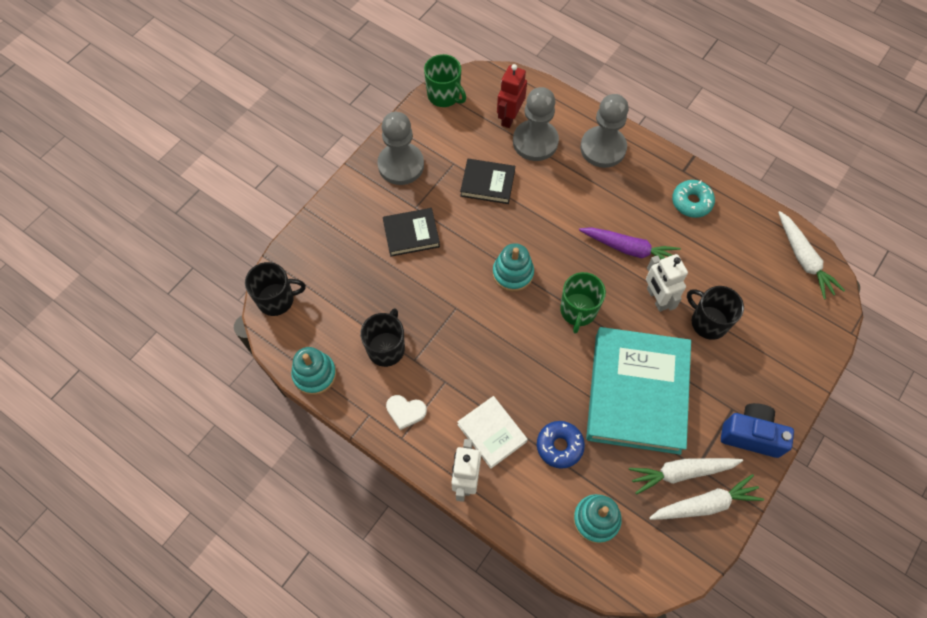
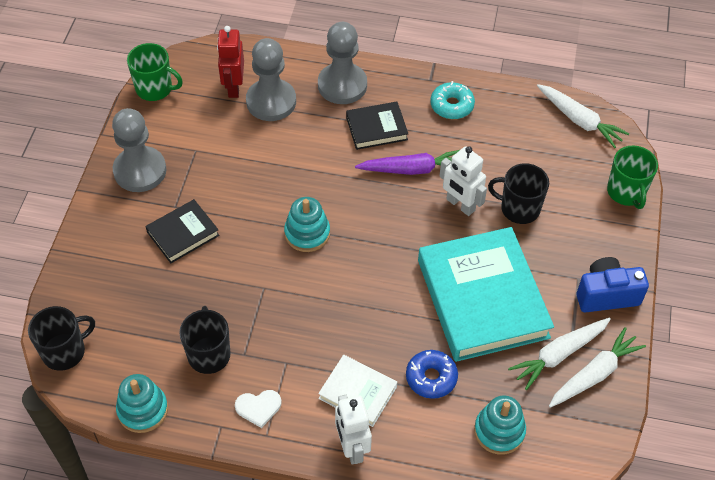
camera: 25 degrees left, 10 degrees down
(487, 183) = (240, 157): black book -> black book (376, 128)
(578, 311) = (389, 245): green mug -> green mug (626, 192)

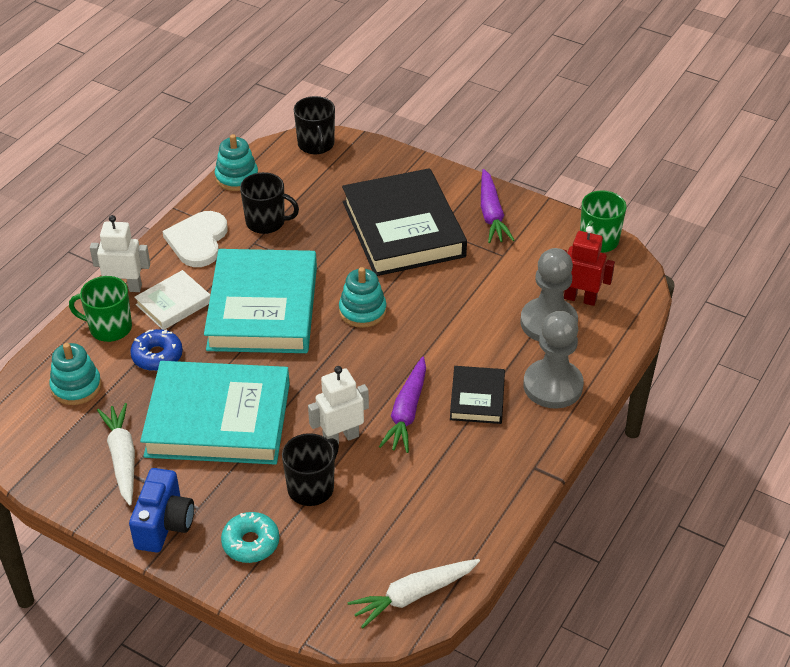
camera: 110 degrees right, 10 degrees down
(140, 171) = (491, 214): grey pawn -> purple carrot
(183, 234) = (403, 229): black book -> black book, size x2.06
(258, 407) = (198, 241): white heart -> white heart, size x1.79
(334, 313) = (262, 308): none -> turquoise book
(452, 105) = (486, 475): turquoise donut -> turquoise donut (251, 543)
(594, 374) = (85, 478): white carrot -> none
(626, 192) = (285, 600): green mug -> green mug (109, 328)

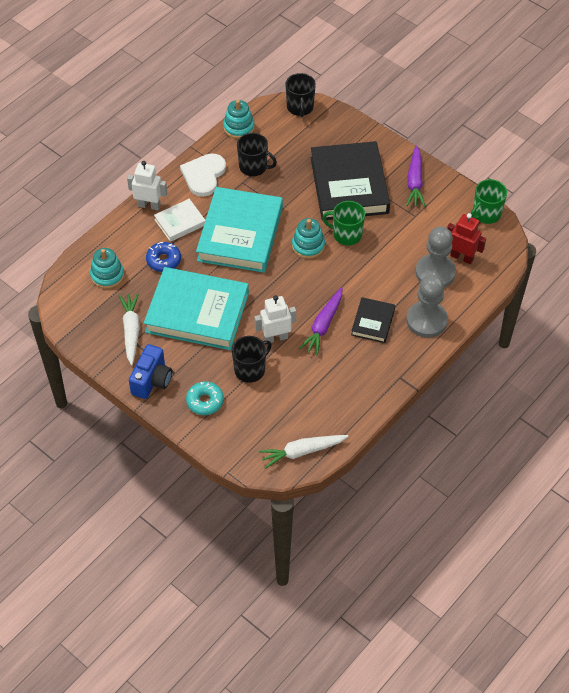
camera: 10 degrees right, 10 degrees up
(109, 328) = (134, 235): green mug -> green mug (346, 234)

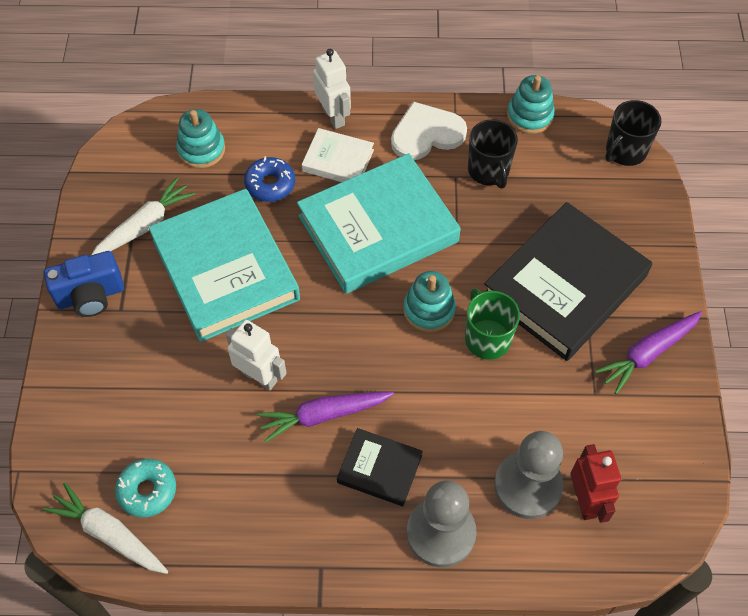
camera: 50 degrees right, 5 degrees up
(205, 401) = (103, 370): turquoise donut -> turquoise donut (147, 491)
(250, 369) = (189, 384): black mug -> none
(373, 322) = (379, 469): black book -> black book turned 45 degrees clockwise
(486, 214) = (686, 478): green mug -> none

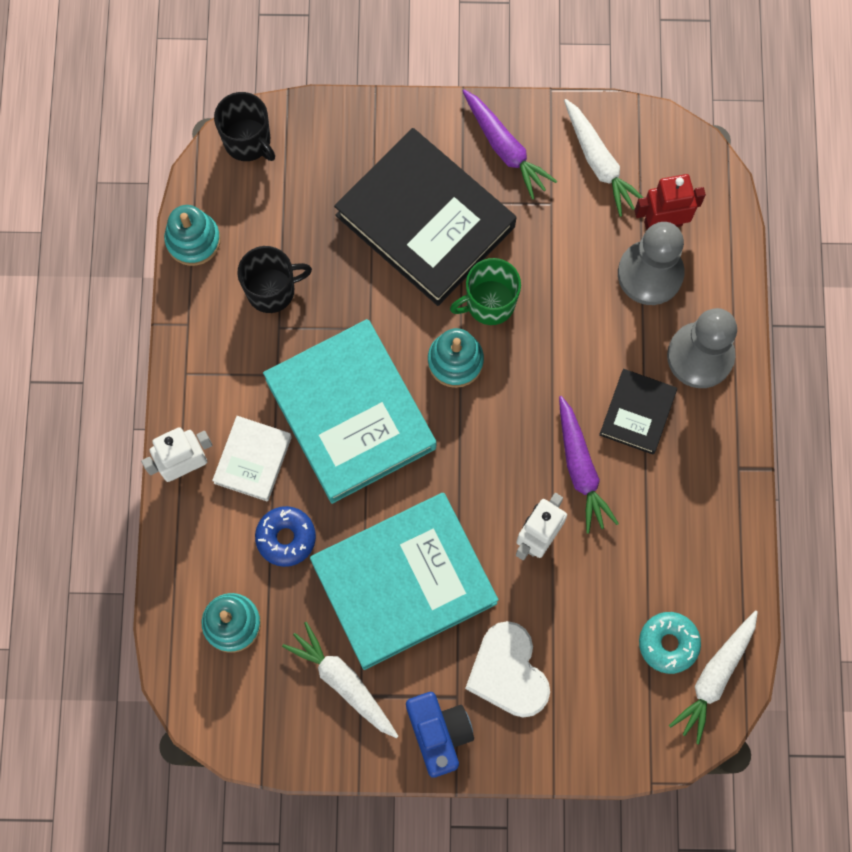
camera: 90 degrees left, 15 degrees up
(426, 134) = (216, 358): white heart -> white heart (508, 672)
(644, 440) = (599, 163): none -> white carrot

